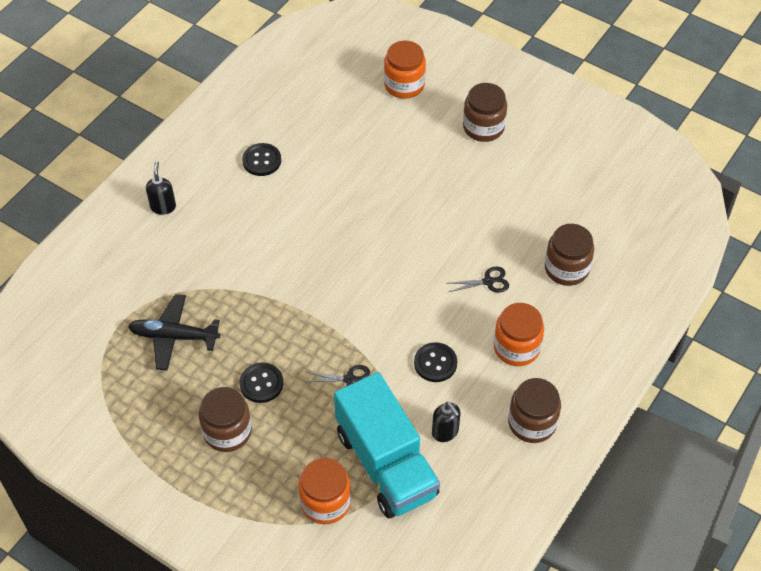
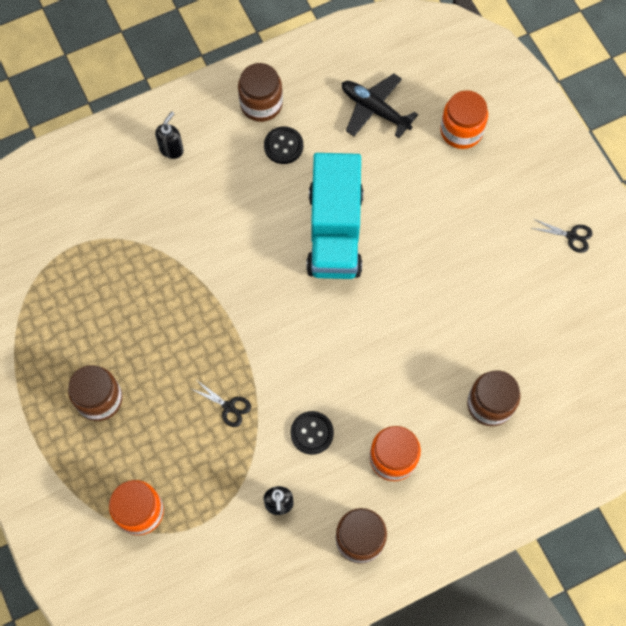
camera: 30 degrees right, 15 degrees up
(174, 336) = (108, 283): black plane -> black plane (374, 109)
(261, 383) = (153, 369): black button -> none
(386, 463) = (211, 505): turquoise truck -> turquoise truck (335, 232)
(483, 127) = (507, 215): brown jar -> brown jar (261, 104)
(488, 281) = (410, 378): black scissors -> black scissors (572, 236)

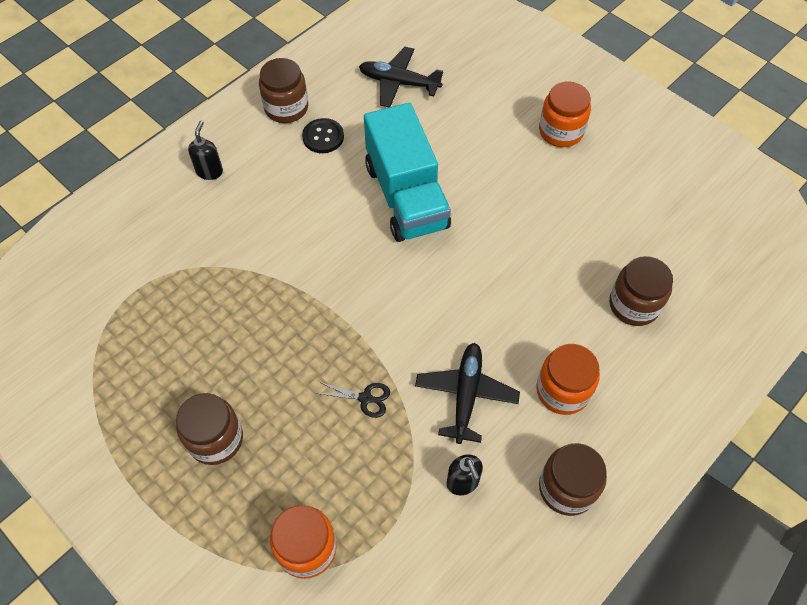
camera: 20 degrees left, 10 degrees down
(312, 433) = (466, 394): black button -> black plane
(461, 131) = (488, 78): orange jar -> orange jar (560, 131)
(572, 236) = (633, 134): black scissors -> none

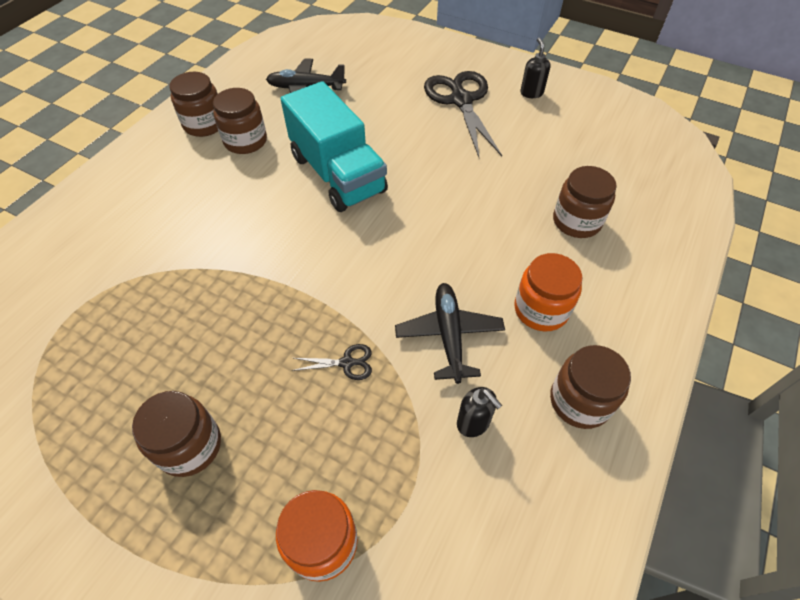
camera: 15 degrees left, 5 degrees down
(210, 171) = (137, 189): black soap dispenser -> black soap dispenser (531, 93)
(323, 137) = (245, 141): black button -> brown jar
(560, 131) = (461, 100): orange jar -> black scissors

